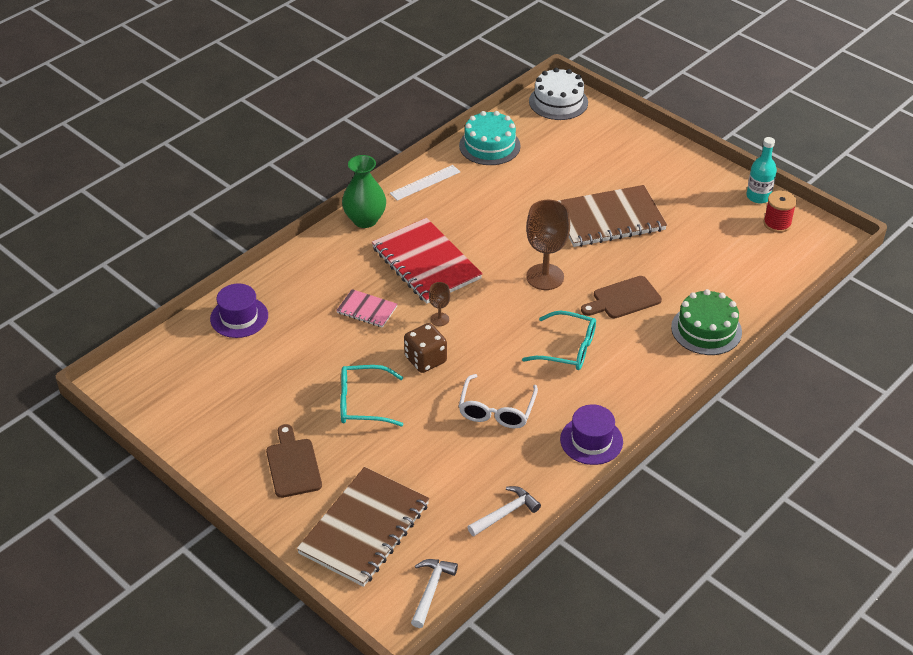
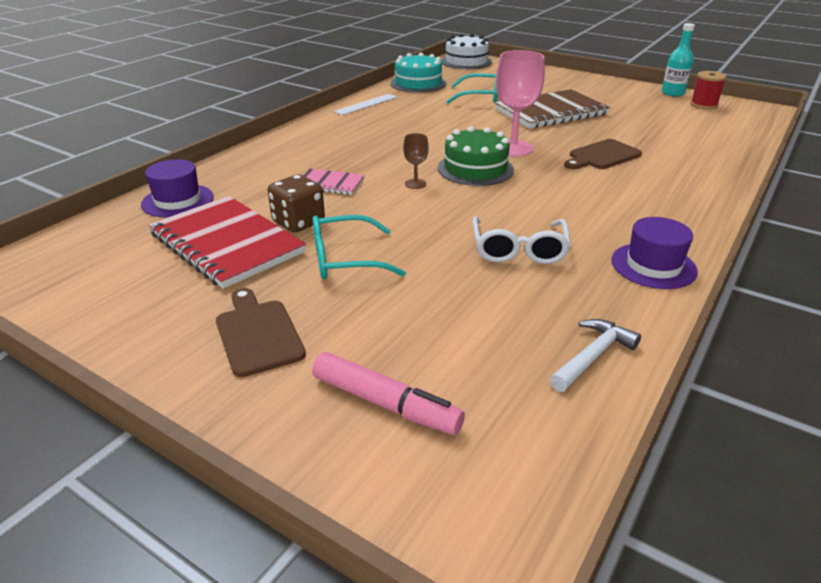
camera: 10 degrees left, 10 degrees down
(364, 528) = (386, 403): brown notebook -> pink marker
(365, 220) = (313, 127): green vase -> none
(425, 359) = (412, 215): brown dice -> brown dice (298, 222)
(426, 263) = (385, 148): red notebook -> red notebook (227, 243)
(431, 590) = (531, 486): white hammer -> none
(545, 277) = (513, 148): brown goblet -> pink goblet
(567, 349) = (570, 193): turquoise glasses -> turquoise glasses (480, 97)
(706, 329) = (703, 169): green cake -> green cake (475, 169)

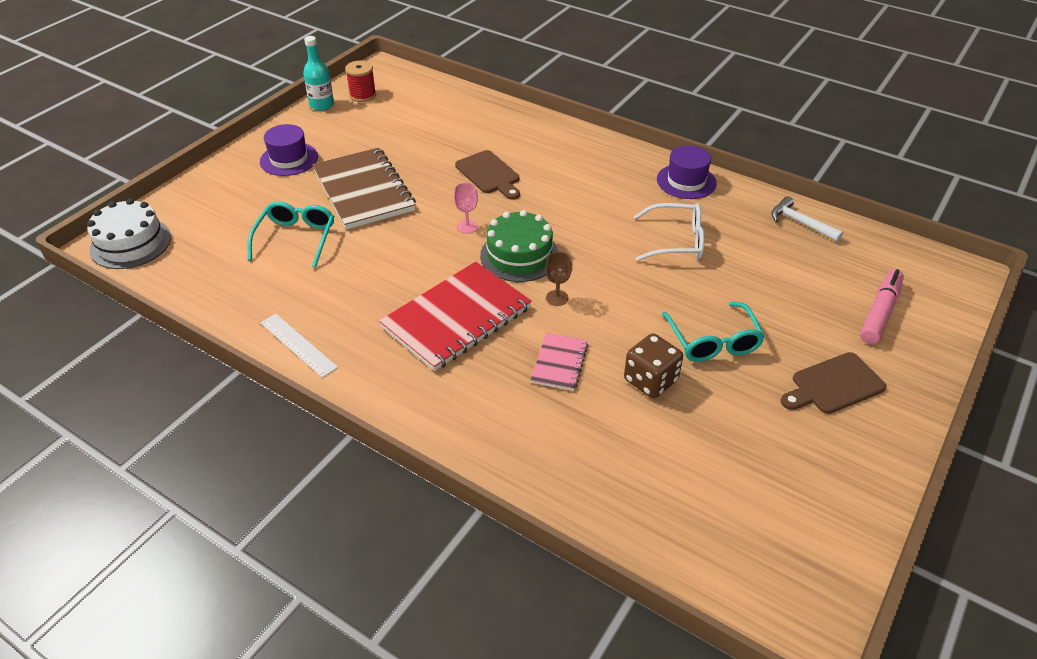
camera: 90 degrees left, 10 degrees up
(177, 201) = (613, 498): purple hat -> purple hat (289, 159)
(227, 243) = (703, 431): red notebook -> red notebook (456, 318)
(418, 83) = (220, 293): turquoise cake -> none
(513, 148) = (467, 227): pink goblet -> pink goblet, size x0.49

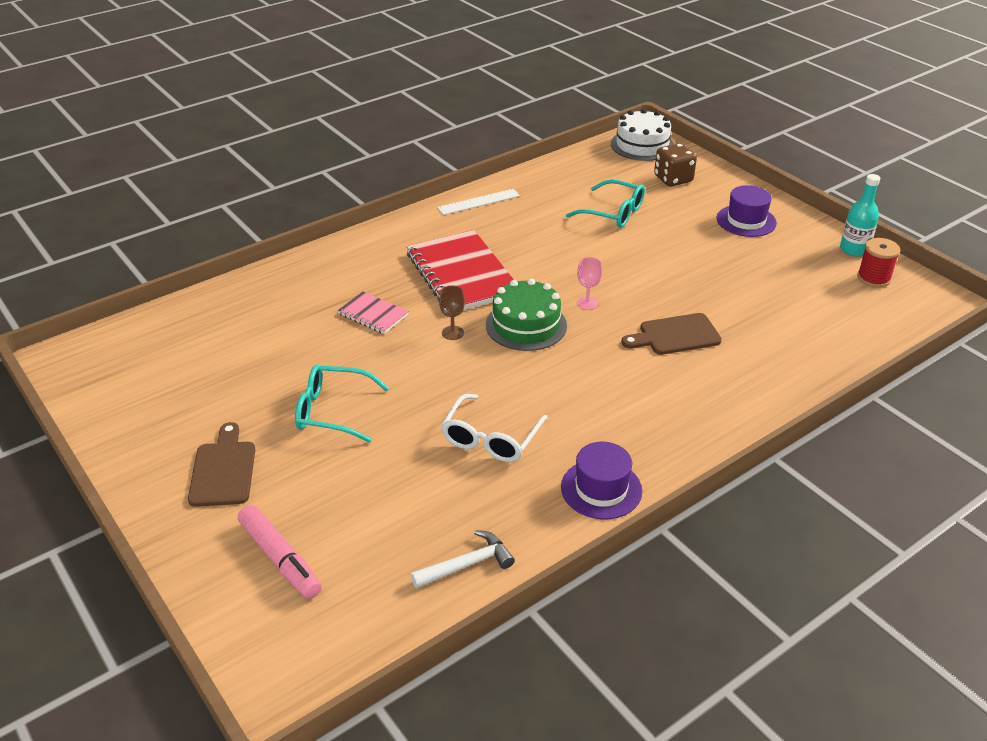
camera: 110 degrees right, 5 degrees down
(363, 190) = (674, 254): brown notebook -> none
(650, 380) = (318, 357): brown dice -> brown dice (673, 179)

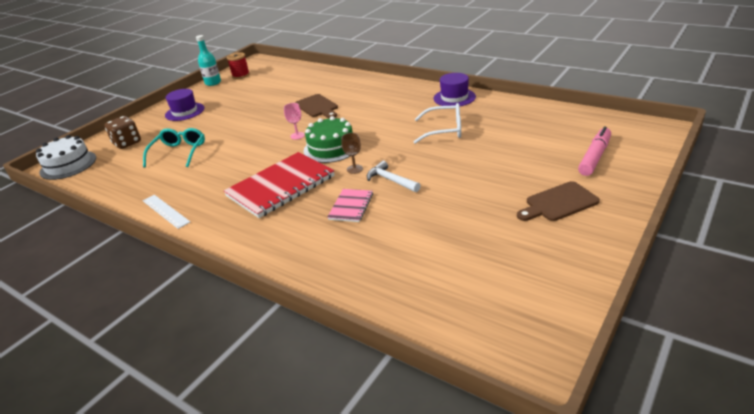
camera: 105 degrees left, 5 degrees down
(333, 411) = (467, 184): turquoise glasses -> none
(467, 564) = (536, 112): white hammer -> white hammer (391, 180)

